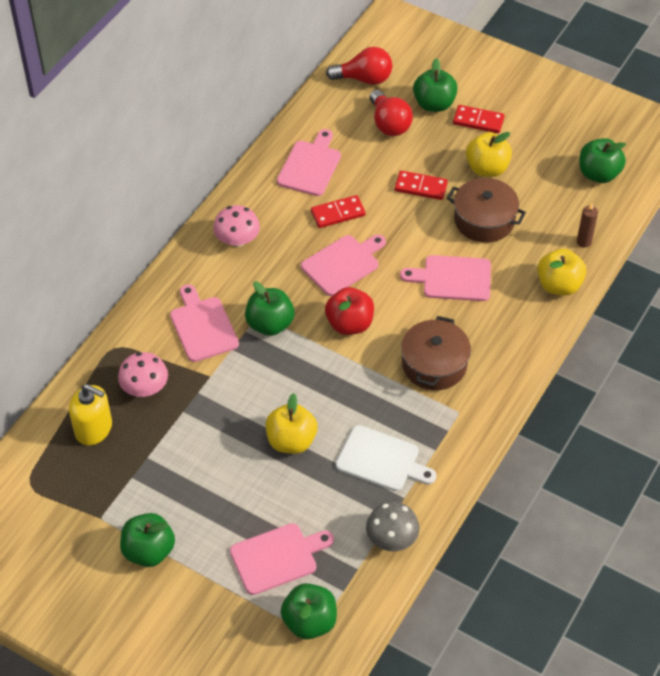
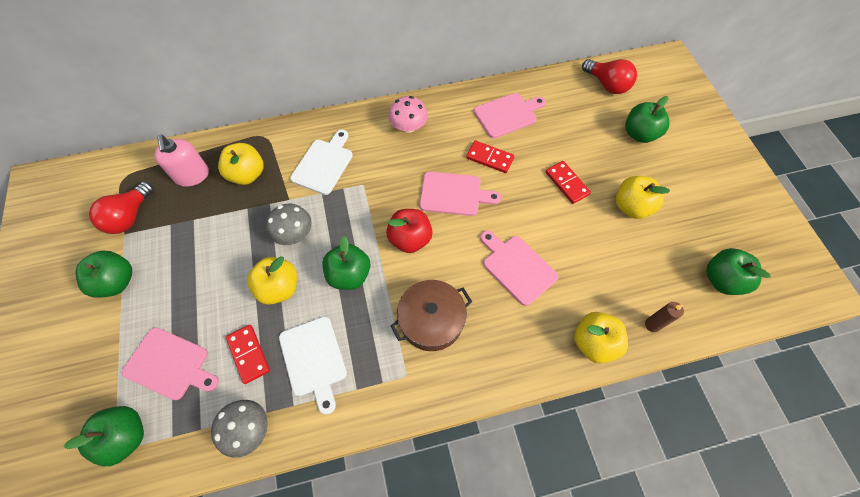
camera: 45 degrees right, 10 degrees up
(94, 429) = (192, 175): yellow soap dispenser -> pink soap dispenser
(145, 388) = (247, 174): pink mushroom -> yellow apple
(203, 326) = (324, 164): pink cutting board -> white cutting board
(250, 396) = (294, 234): none -> grey mushroom
(270, 324) = (362, 196): green apple -> green apple (349, 275)
(389, 124) = (592, 125): red light bulb -> red light bulb (130, 217)
(478, 121) = (661, 168): red domino -> red domino (249, 354)
(484, 220) = (588, 243): brown pot -> none

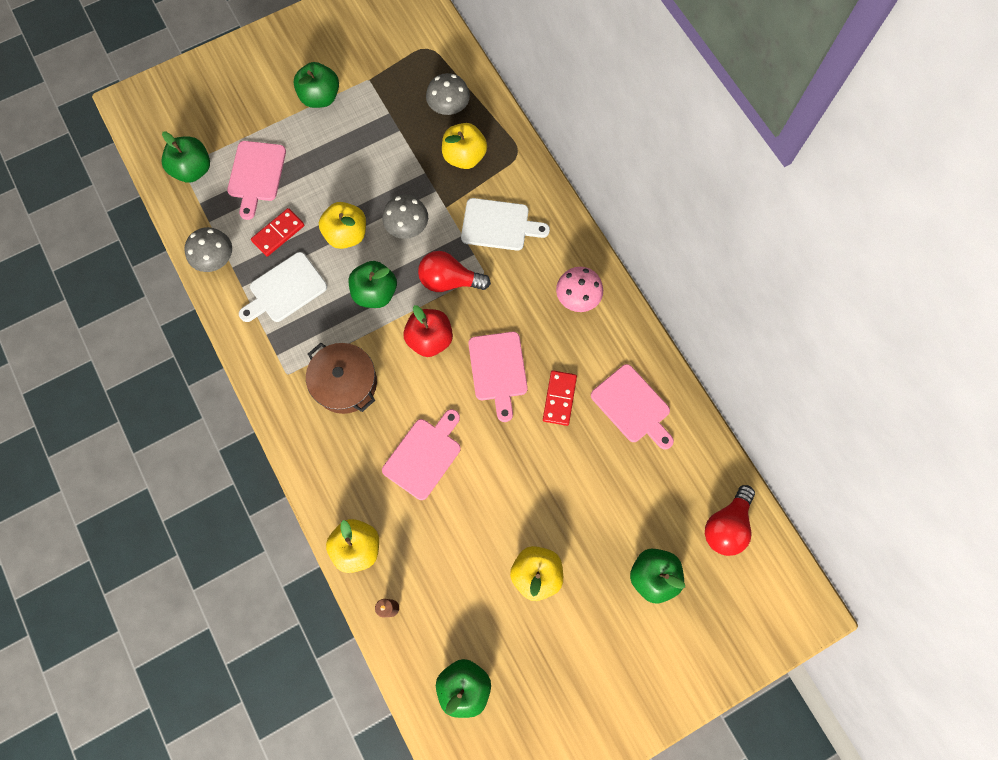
camera: 75 degrees right, 10 degrees up
(130, 217) = (388, 75): red light bulb -> red light bulb (449, 280)
(192, 175) = (449, 107): pink soap dispenser -> grey mushroom
(567, 183) = (549, 493): red domino -> none

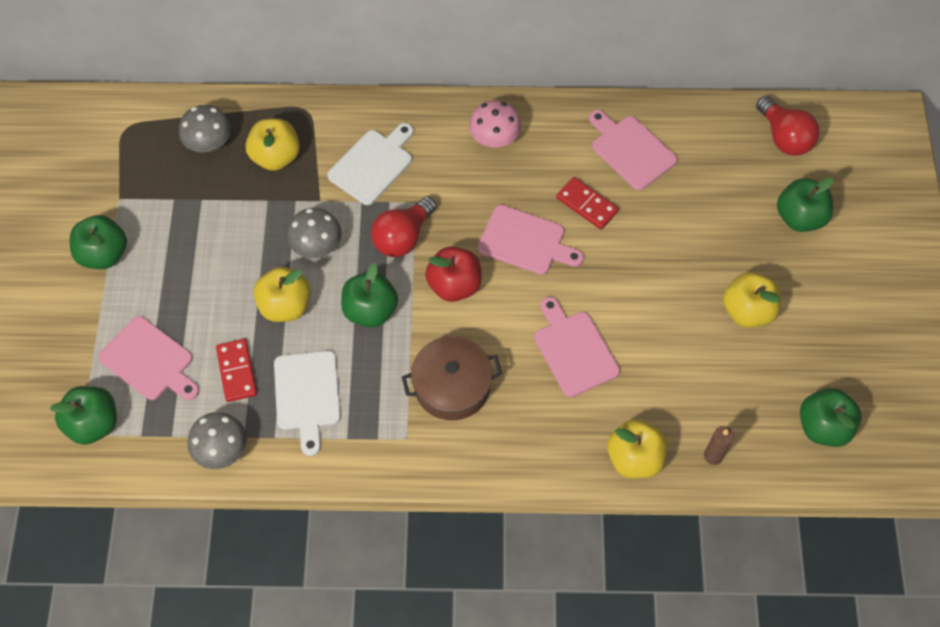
camera: 60 degrees left, 10 degrees down
(632, 406) = (631, 150): pink cutting board -> pink cutting board turned 120 degrees counterclockwise

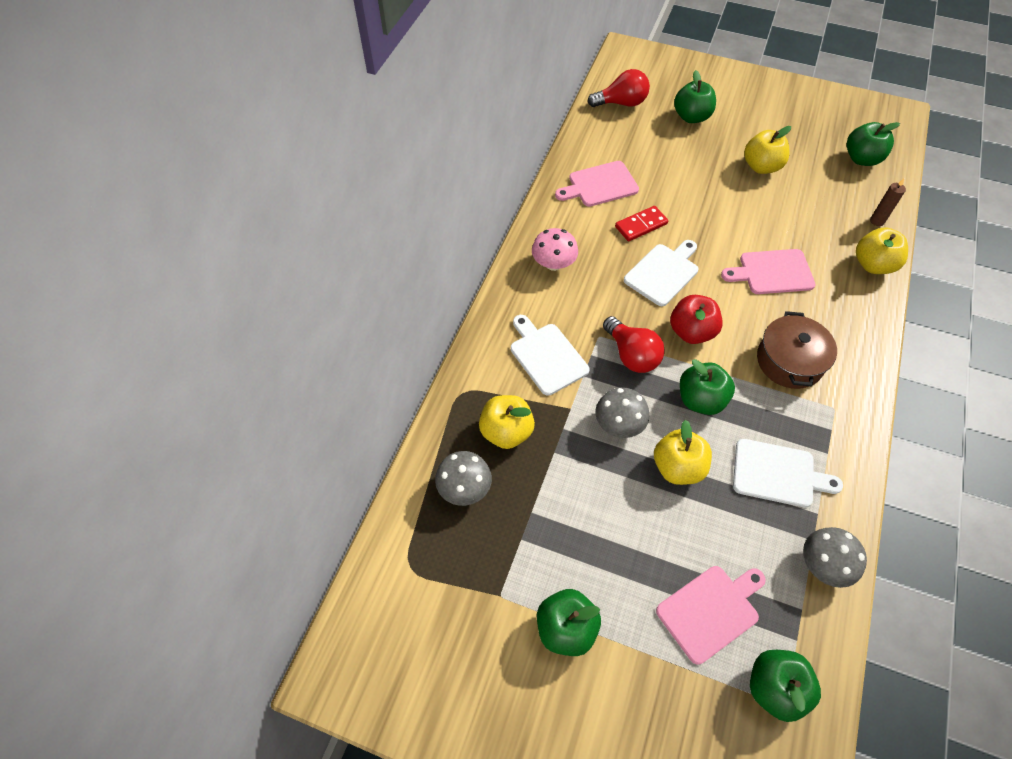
camera: 70 degrees left, 5 degrees down
(237, 371) = (740, 529): red domino -> none
(525, 241) = (663, 273): pink cutting board -> white cutting board

